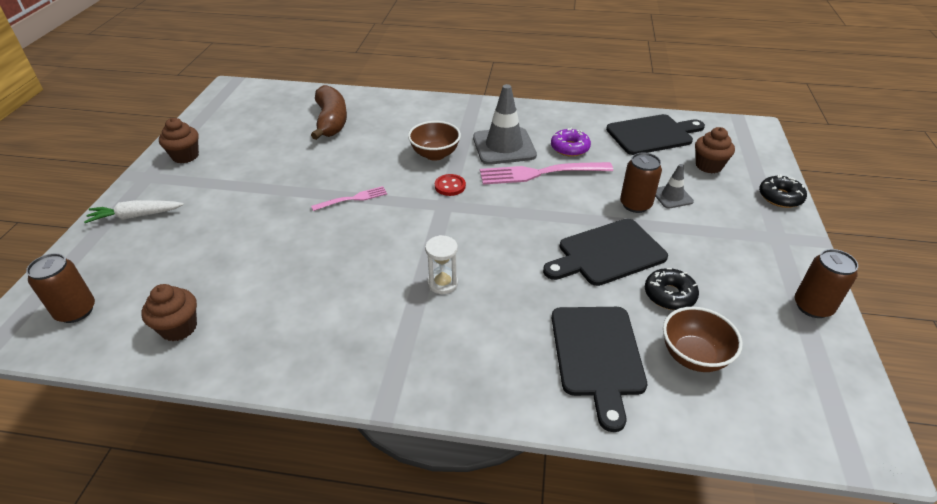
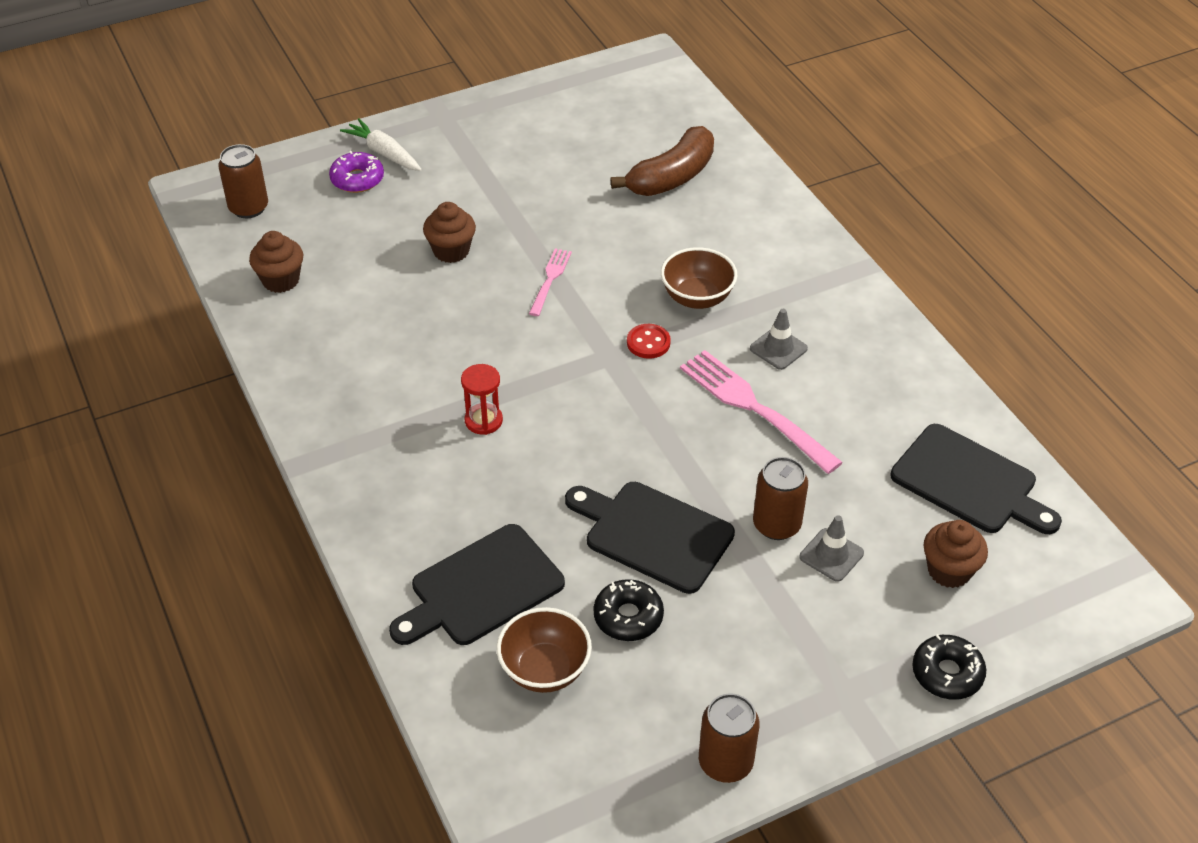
camera: 55 degrees right, 5 degrees up
(185, 156) = (498, 117): brown cupcake -> brown cupcake (451, 251)
(352, 199) = (550, 280): pink fork -> pink fork turned 105 degrees counterclockwise
(442, 283) = (483, 421): white hourglass -> red hourglass
(504, 146) = (778, 348): grey traffic cone -> grey traffic cone, size x0.52
(570, 148) = (841, 411): purple donut -> purple donut (357, 179)

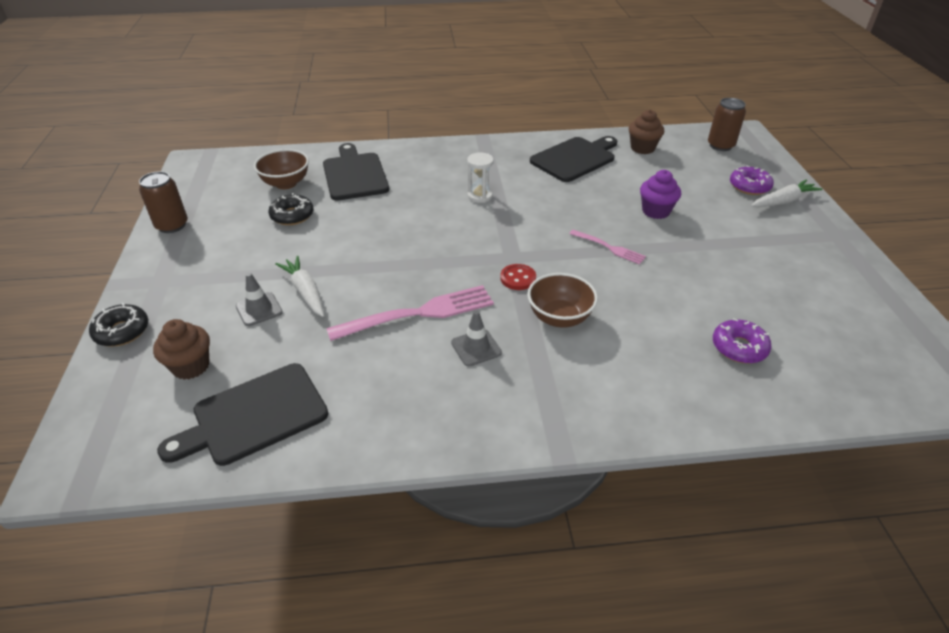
camera: 110 degrees right, 5 degrees down
(451, 251) = (656, 211): brown cupcake -> purple cupcake
(483, 421) = (480, 196): red hourglass -> white hourglass
(653, 534) = (342, 238): black cutting board -> black cutting board (575, 158)
(672, 177) = (739, 347): brown banana -> purple donut
(776, 525) = (305, 292): brown can -> white carrot

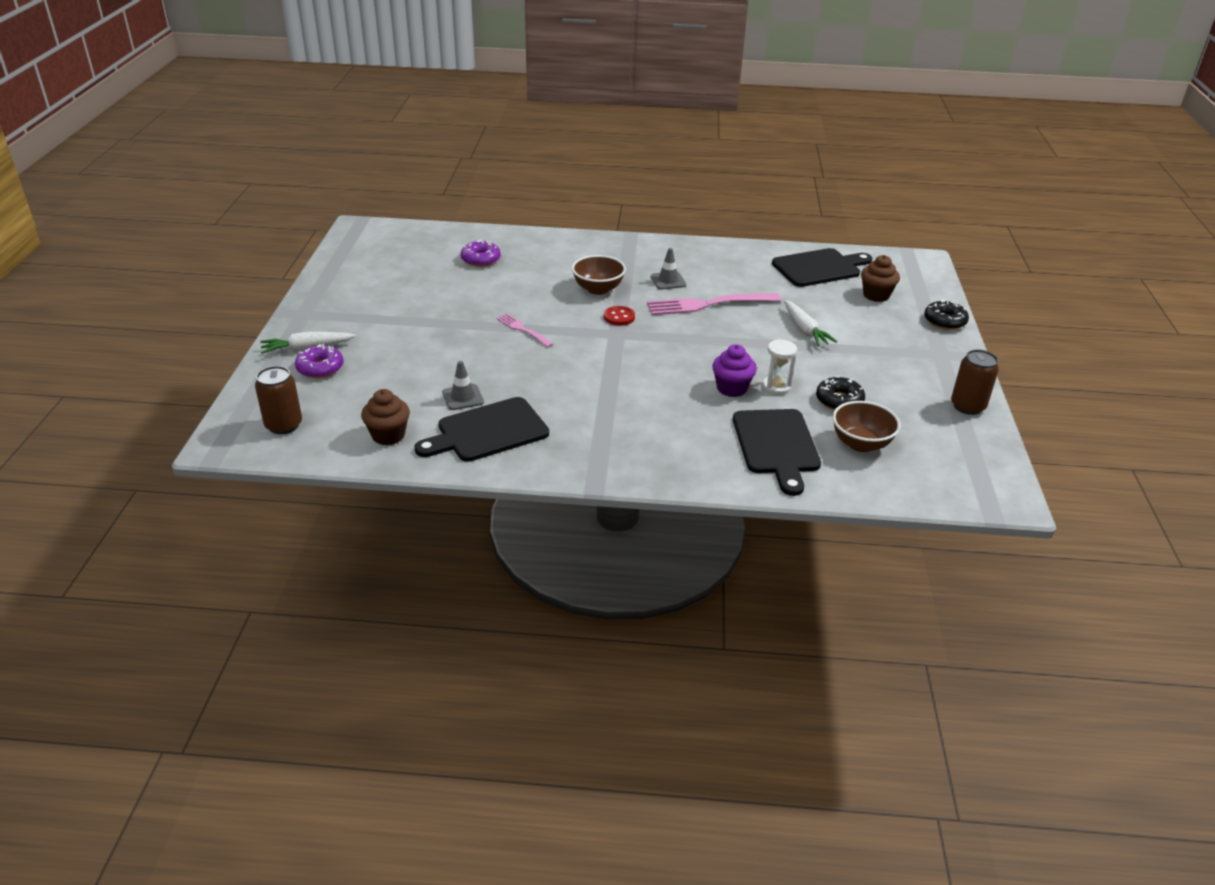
camera: 170 degrees left, 5 degrees down
(259, 309) = (840, 322): grey traffic cone -> grey traffic cone (463, 397)
(480, 196) = (627, 396): white hourglass -> white hourglass (776, 387)
(656, 211) = (449, 355): purple cupcake -> purple cupcake (731, 388)

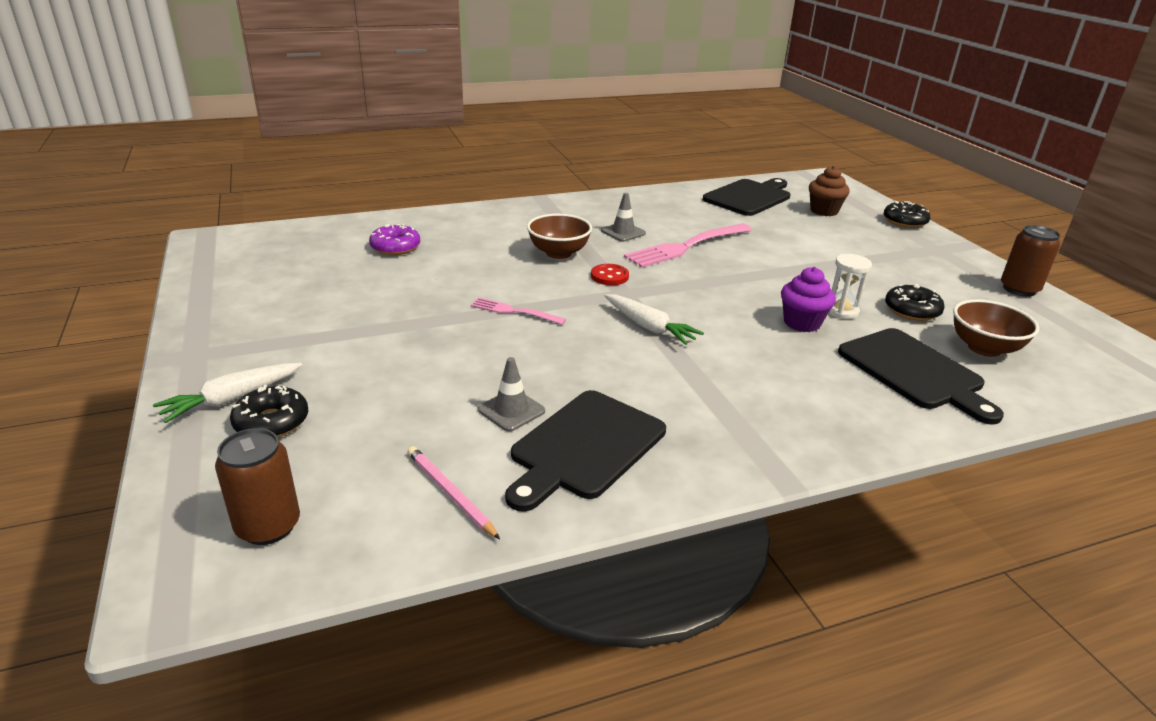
camera: 25 degrees left, 5 degrees down
(320, 368) = (271, 422): purple donut -> black donut
(388, 435) = (450, 493): brown cupcake -> pink pencil
(805, 330) = (801, 252): white carrot -> white carrot (649, 327)

